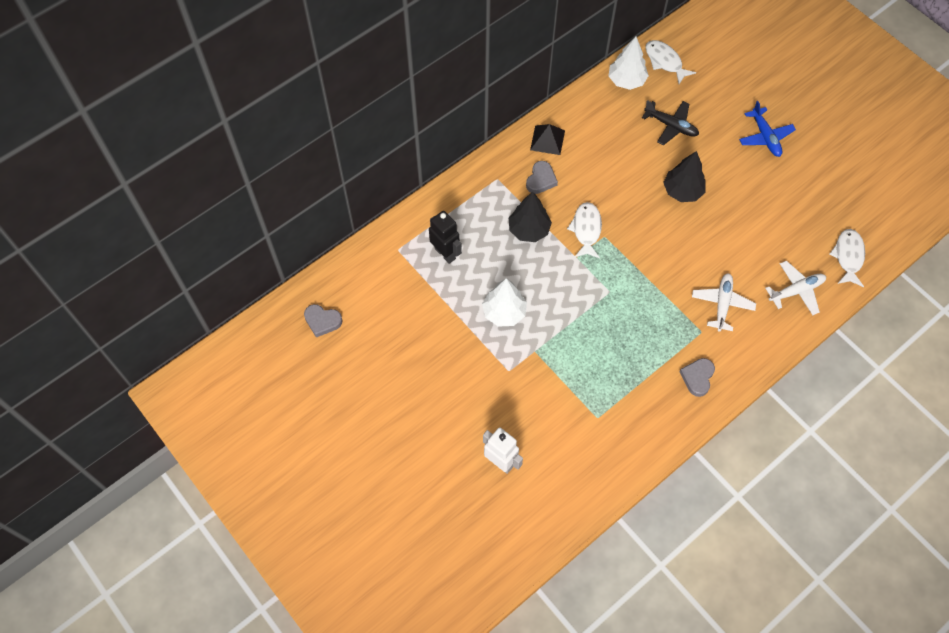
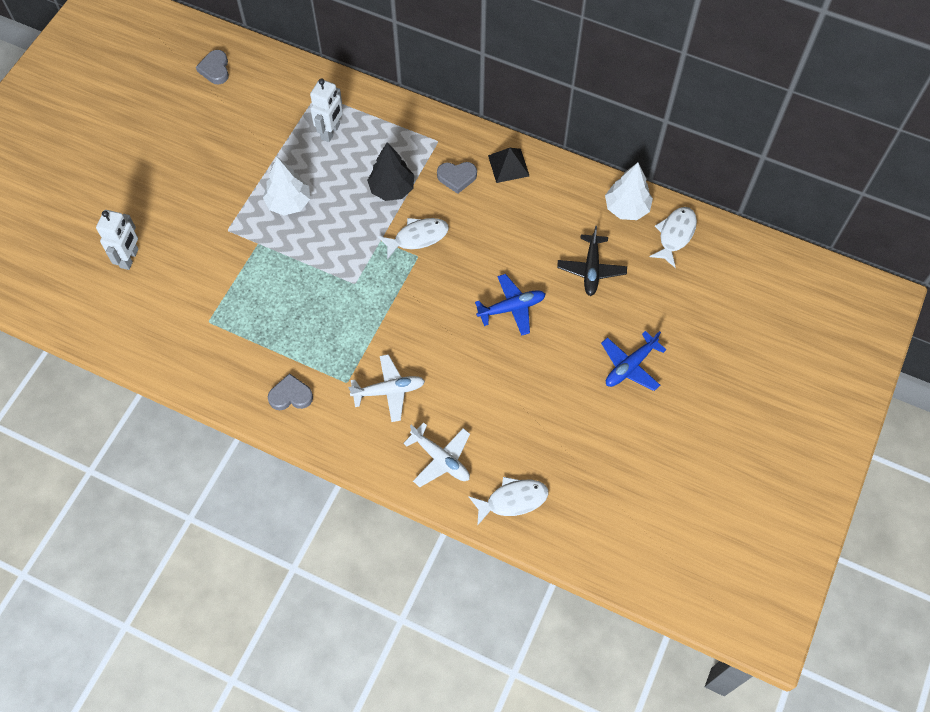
camera: 65 degrees right, 0 degrees up
(445, 253) = (331, 132): black robot -> white robot
(682, 191) = (511, 308): black tree -> blue plane

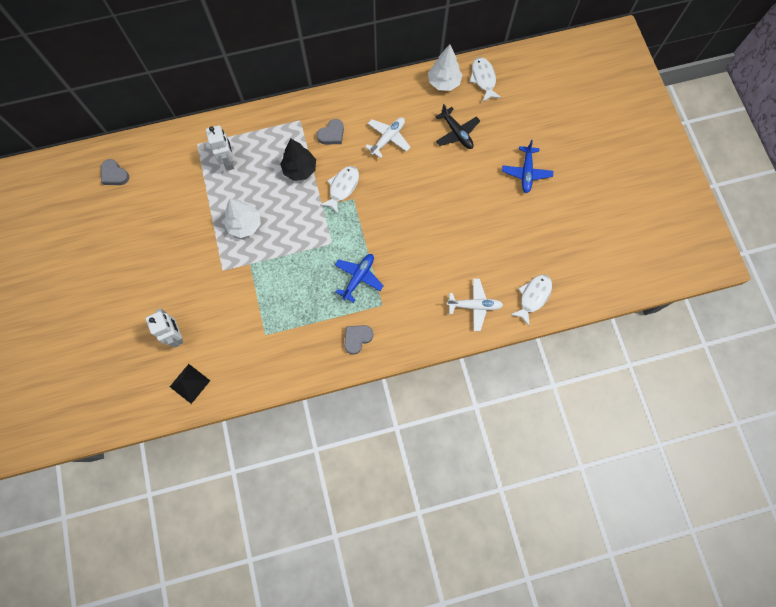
camera: 40 degrees left, 10 degrees up
(389, 391) = (410, 290): white plane -> white plane (388, 138)
(508, 165) = (355, 105): black pyramid -> black pyramid (189, 383)
(511, 308) = (434, 188): blue plane -> blue plane (358, 277)

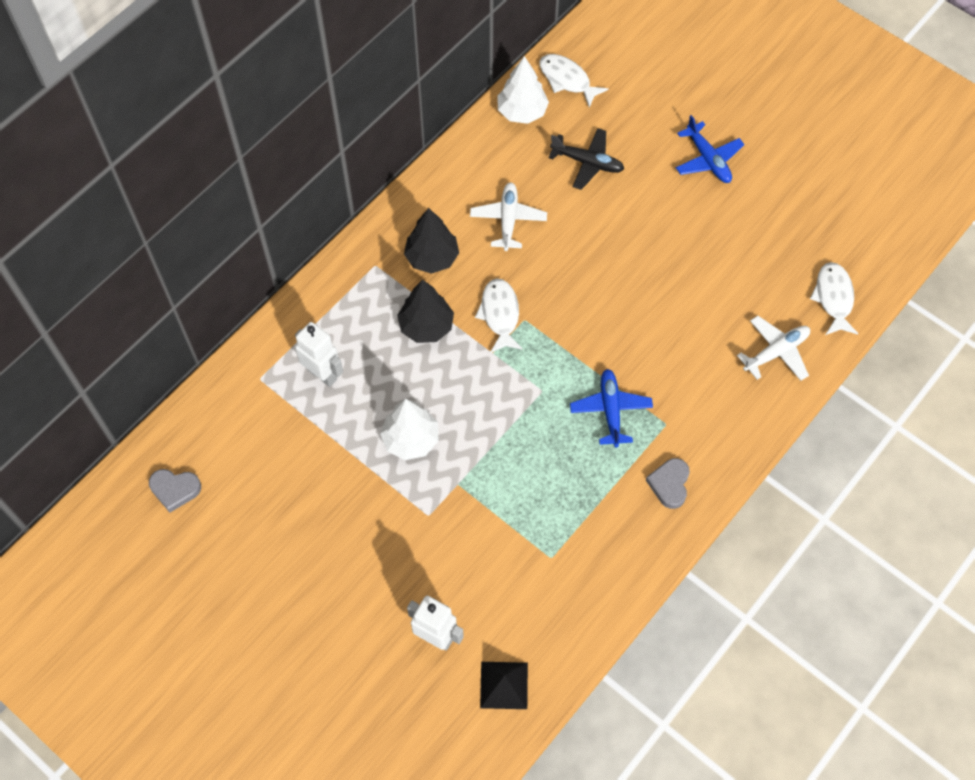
camera: 35 degrees left, 10 degrees down
(332, 134) = (432, 258): grey heart -> black tree

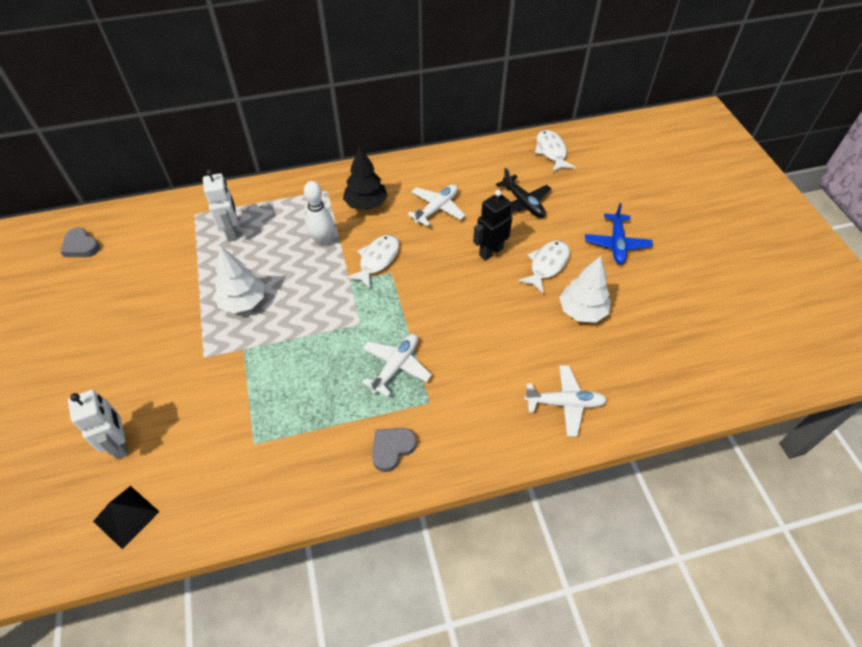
camera: 35 degrees right, 10 degrees down
(426, 326) = (323, 241): black tree -> white bowling pin
(522, 112) = (504, 155): white tree -> white tree (582, 311)
(600, 239) = (490, 252): none -> black robot
(610, 410) = (396, 366): blue plane -> white plane
(833, 298) = (648, 391): white fish -> white fish (547, 265)

